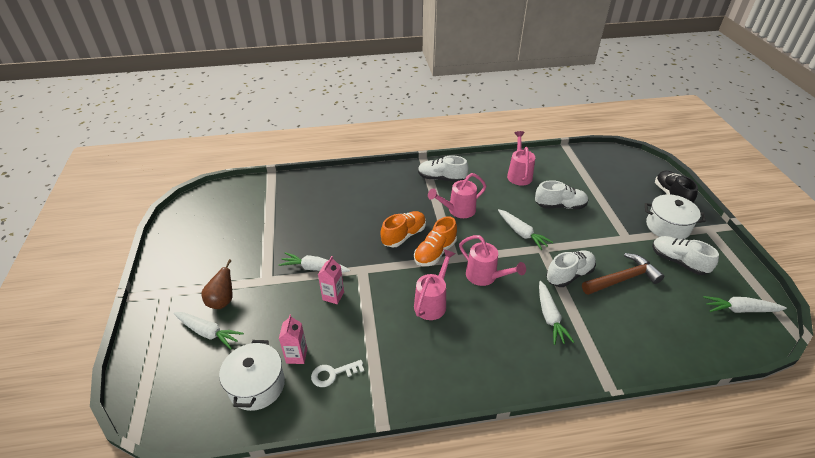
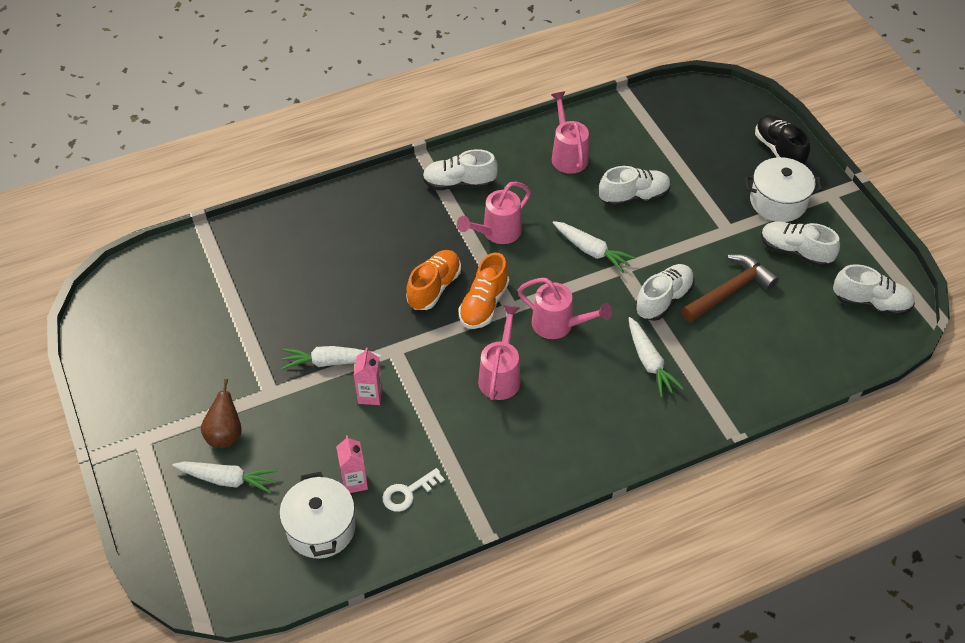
camera: 15 degrees left, 10 degrees up
(740, 310) = (871, 303): white carrot -> white shoe

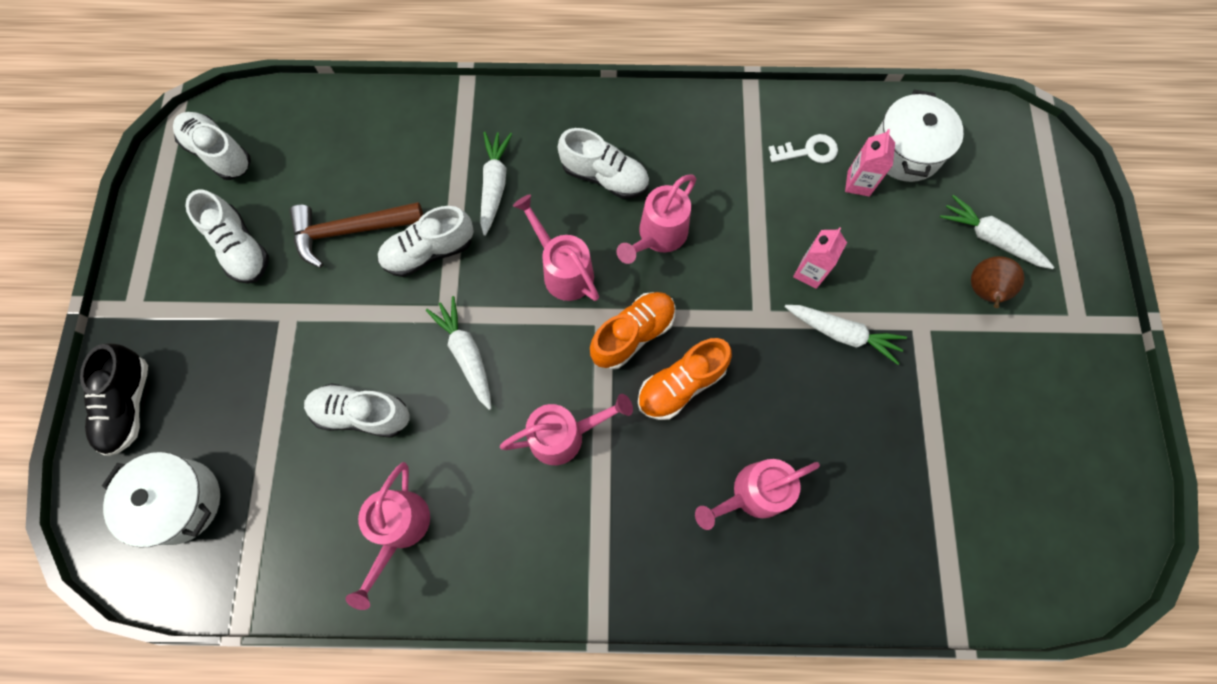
camera: 155 degrees left, 20 degrees up
(358, 247) = (752, 494): none -> pink watering can
(459, 183) = (572, 546): white shoe -> white shoe (605, 176)
(778, 201) = (199, 325): white pot -> white pot (180, 501)

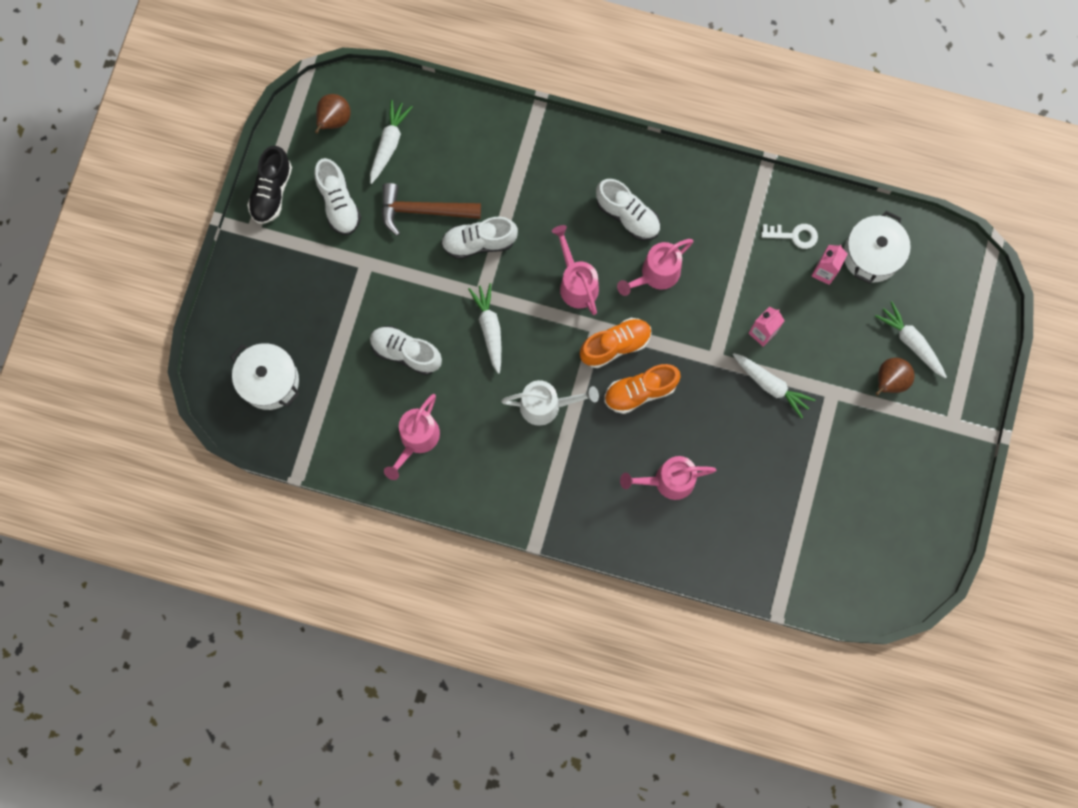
camera: 15 degrees right, 5 degrees up
(129, 405) = (242, 303): black shoe -> black shoe (272, 192)
(219, 153) = (334, 121): white shoe -> brown pear
(494, 185) = (540, 201): white carrot -> white carrot (389, 144)
(565, 435) = (546, 406): pink watering can -> white watering can

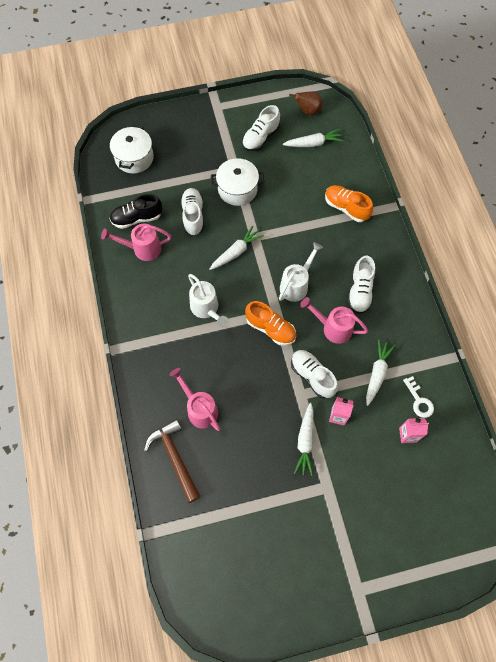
camera: 60 degrees right, 10 degrees down
(272, 192) = (245, 104): black shoe -> black shoe (137, 218)
(423, 211) = (285, 180): brown hammer -> brown hammer (175, 458)
(479, 242) = (286, 219): white shoe -> white shoe (312, 376)
(576, 283) = (296, 285): pink watering can -> white watering can
(640, 391) = (249, 359): orange shoe -> orange shoe (346, 208)
(871, 255) = (442, 461): white pot -> white pot (237, 189)
(889, 381) = (360, 524): brown pear -> none
(911, 342) = (398, 524): white carrot -> white carrot (377, 373)

